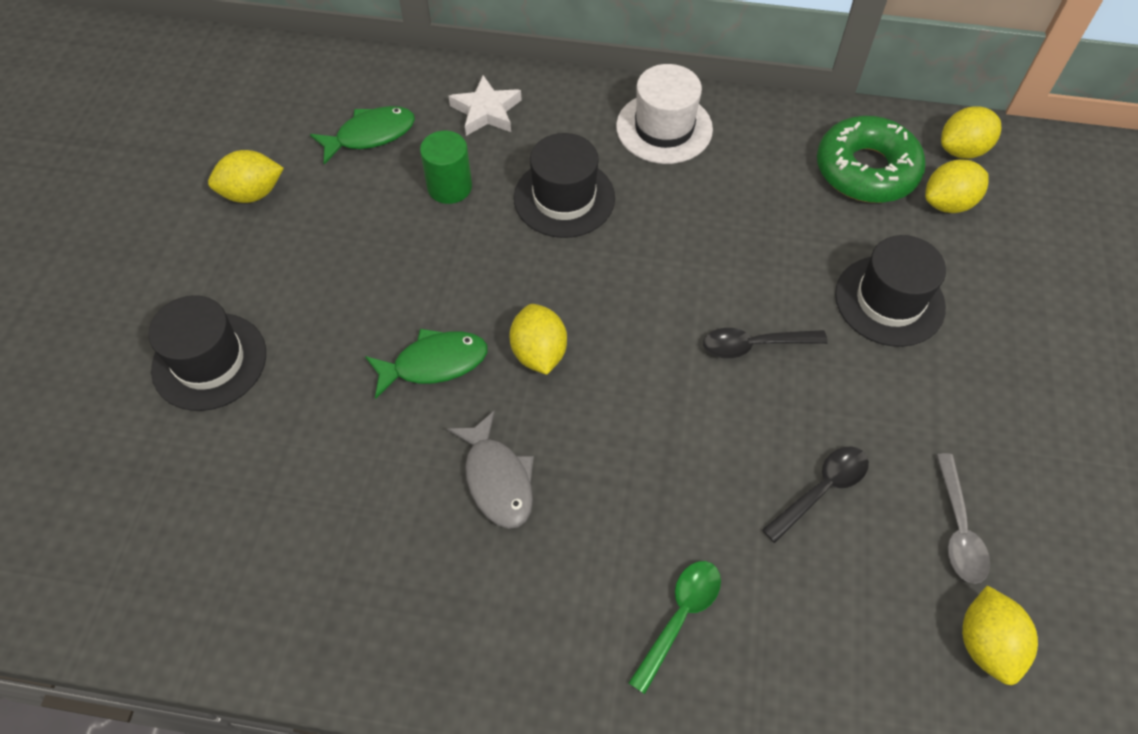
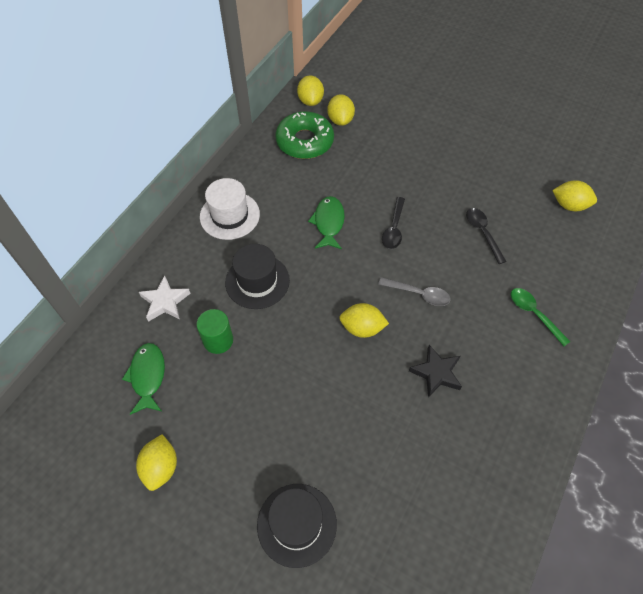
camera: 70 degrees left, 0 degrees up
(434, 363) = (349, 385): green fish -> green fish (328, 223)
(497, 479) = (436, 373): grey fish -> black star
(889, 301) = (388, 165): black hat -> none
(958, 529) = (515, 192): grey spoon -> grey spoon (419, 294)

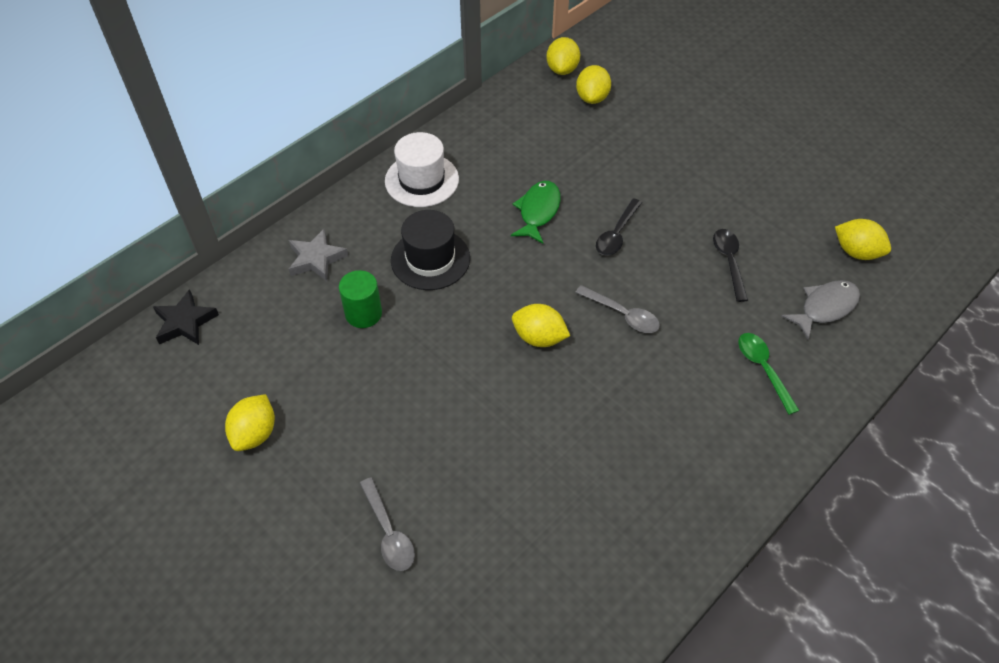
camera: 15 degrees right, 5 degrees down
(148, 376) = (271, 334): green fish -> none
(165, 302) = (316, 259): white star -> grey star
(297, 524) = (389, 532): black hat -> grey spoon
(305, 141) = (539, 114): green donut -> none
(436, 373) = (614, 408): black star -> black star (185, 322)
(561, 254) = (825, 308): none -> grey fish

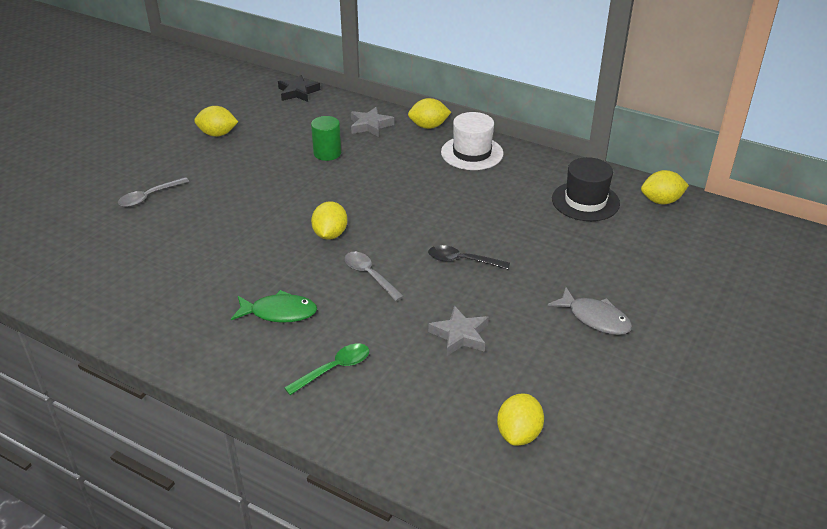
camera: 75 degrees right, 15 degrees down
(430, 259) = (390, 171): black hat -> black hat (585, 201)
(538, 211) = (467, 214): green fish -> green fish (279, 312)
(592, 98) = (634, 224): yellow lemon -> yellow lemon (428, 126)
(623, 315) = (369, 275): grey spoon -> grey spoon turned 120 degrees clockwise
(729, 262) = (460, 335): black spoon -> grey star
(825, 308) = (426, 410): grey fish -> grey fish (595, 318)

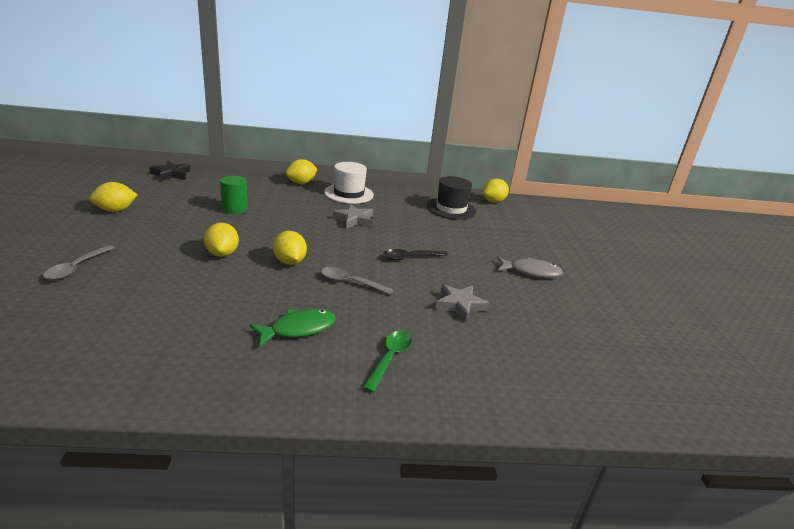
camera: 35 degrees left, 10 degrees down
(370, 125) = (254, 187): grey star -> grey star (354, 220)
(519, 434) = (569, 358): yellow lemon -> yellow lemon (222, 253)

